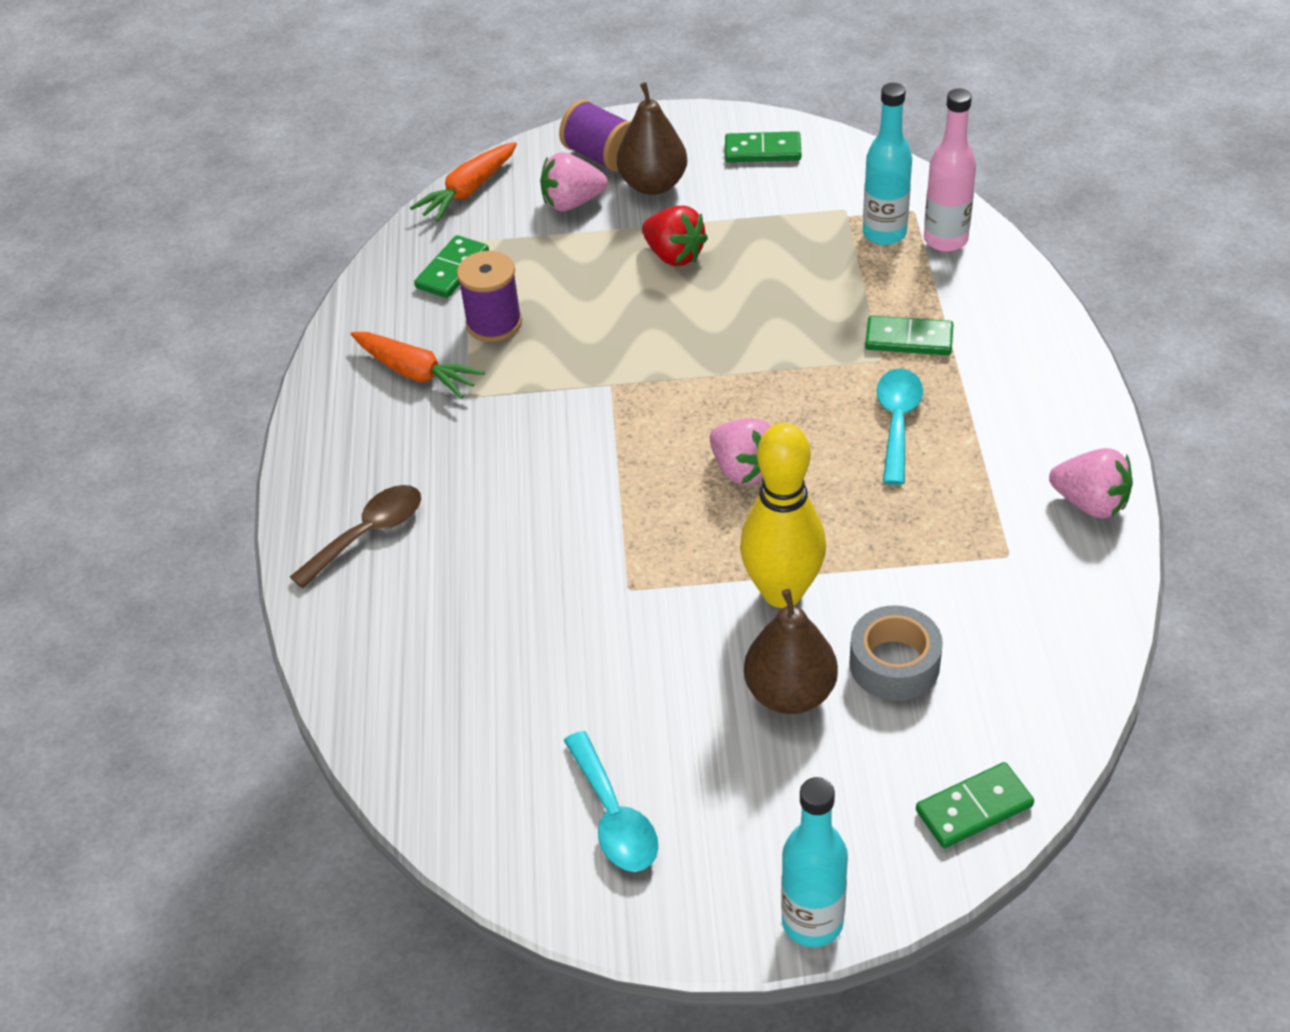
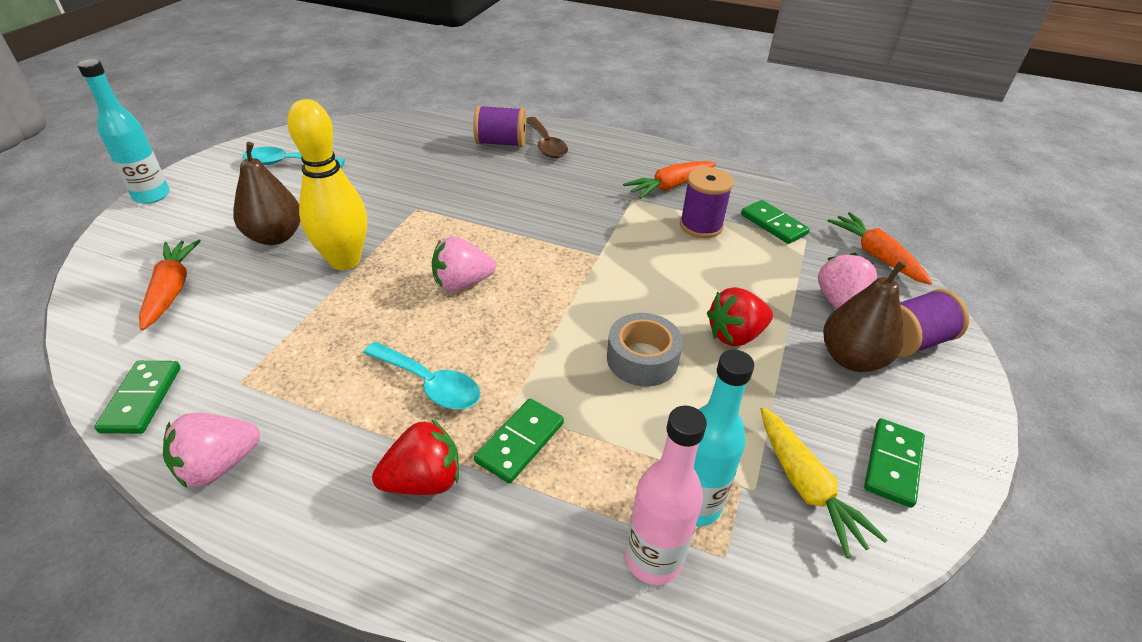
camera: 110 degrees right, 5 degrees down
(392, 587) = (501, 143): none -> purple spool
(821, 186) = (806, 487): none -> yellow carrot
(894, 664) = (237, 283): grey tape -> grey tape (642, 359)
(952, 717) = (172, 290): none -> orange carrot
(974, 808) = (113, 271): green domino -> green domino (142, 399)
(991, 375) = (424, 480): none -> red strawberry

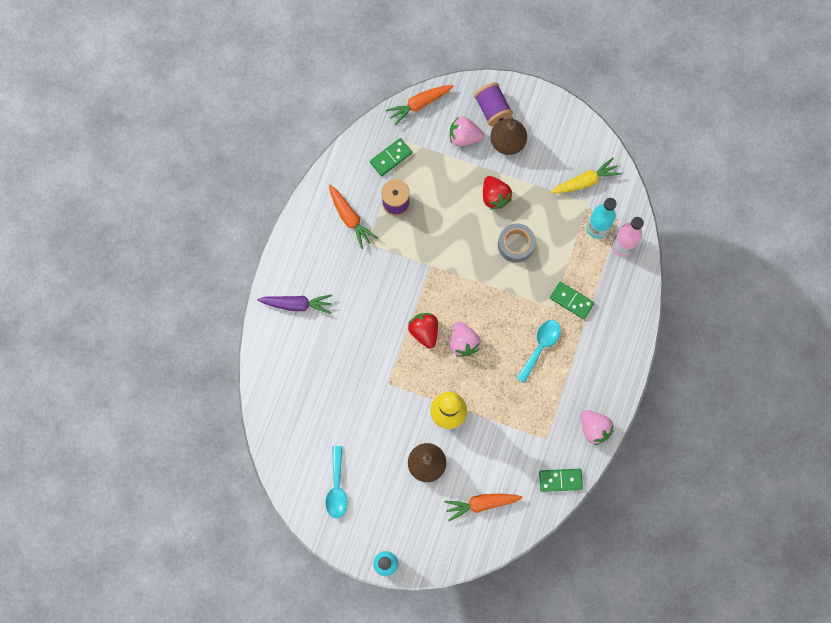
camera: 90 degrees left, 35 degrees up
(424, 480) = (594, 339): red strawberry -> red strawberry (424, 331)
(501, 143) = (296, 338): purple spool -> none
(546, 145) = (297, 304): brown spoon -> purple carrot
(893, 464) = (570, 142): green domino -> none

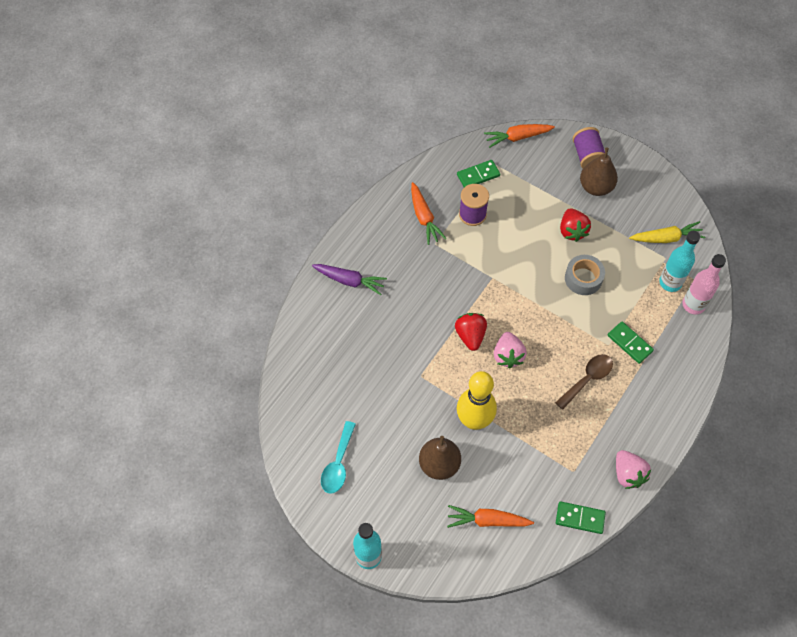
camera: 15 degrees right, 15 degrees down
(464, 137) = (554, 173): pink strawberry -> none
(540, 346) = (587, 379): turquoise spoon -> brown spoon

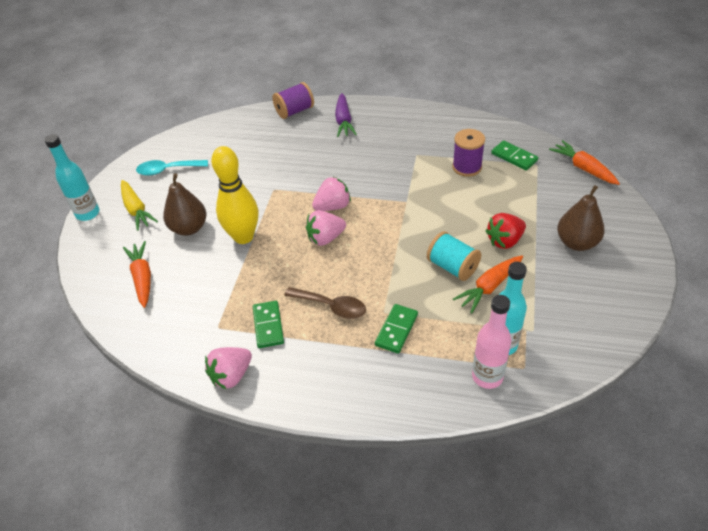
camera: 70 degrees right, 15 degrees down
(424, 217) = (439, 140): orange carrot -> orange carrot (489, 287)
(470, 336) = (333, 206): red strawberry -> pink strawberry
(580, 518) = (165, 348): green domino -> green domino (268, 325)
(583, 278) = (452, 267): grey tape -> turquoise spool
(587, 156) = (610, 225): purple spool -> purple spool (294, 111)
(666, 238) = (561, 323): yellow carrot -> yellow carrot (136, 210)

